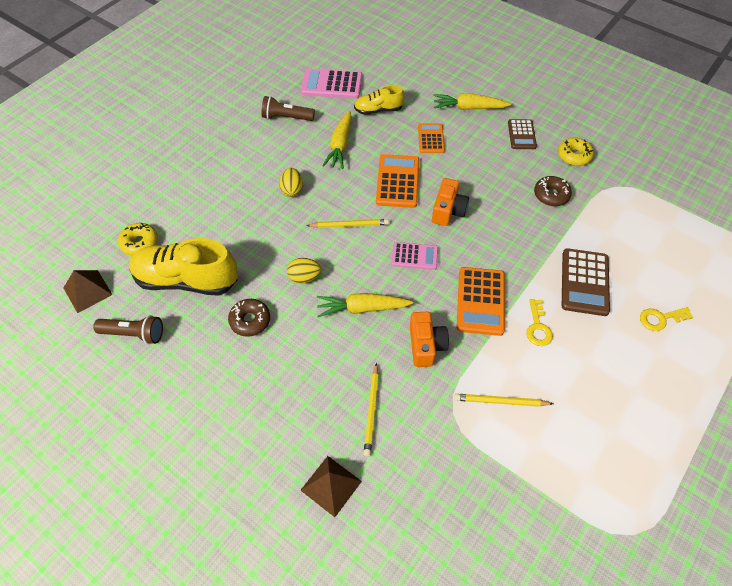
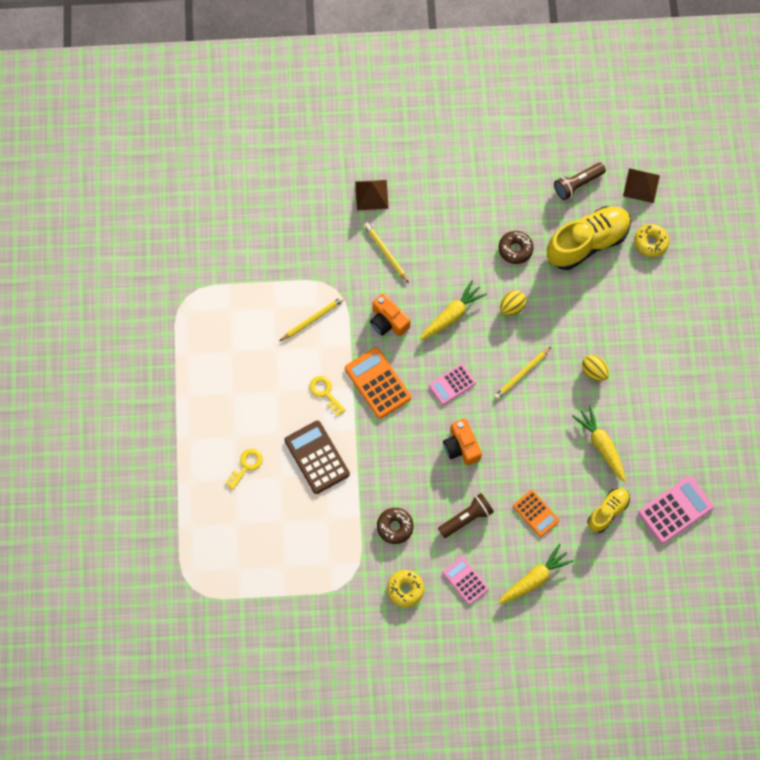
camera: 140 degrees right, 15 degrees up
(286, 117) = (673, 440): brown flashlight -> brown flashlight (466, 518)
(398, 181) = (523, 444): orange calculator -> none
(521, 135) = (465, 580): brown calculator -> pink calculator

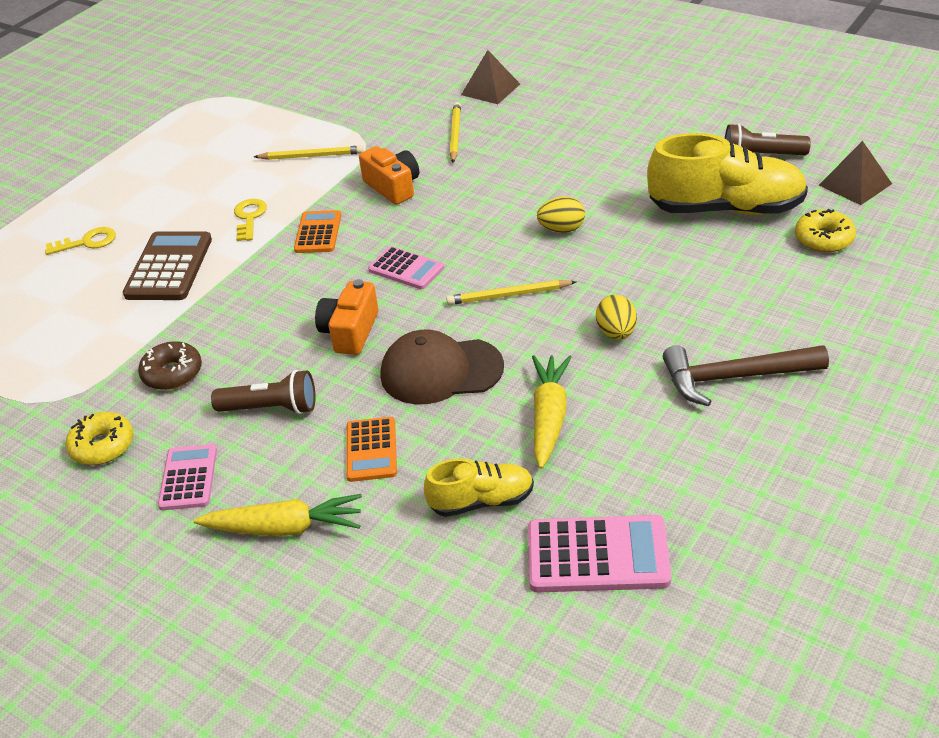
camera: 40 degrees right, 30 degrees down
(378, 383) = (318, 233): orange calculator -> orange calculator, size x0.64
(388, 321) = (393, 187): orange camera -> orange camera turned 150 degrees clockwise
(451, 315) = (476, 209): yellow carrot -> none
(452, 384) = (406, 269): pink calculator -> pink calculator turned 150 degrees counterclockwise
(515, 249) = (619, 183): brown donut -> none
(529, 446) = (441, 371): none -> brown cap
(667, 371) = (734, 377): none -> brown hammer

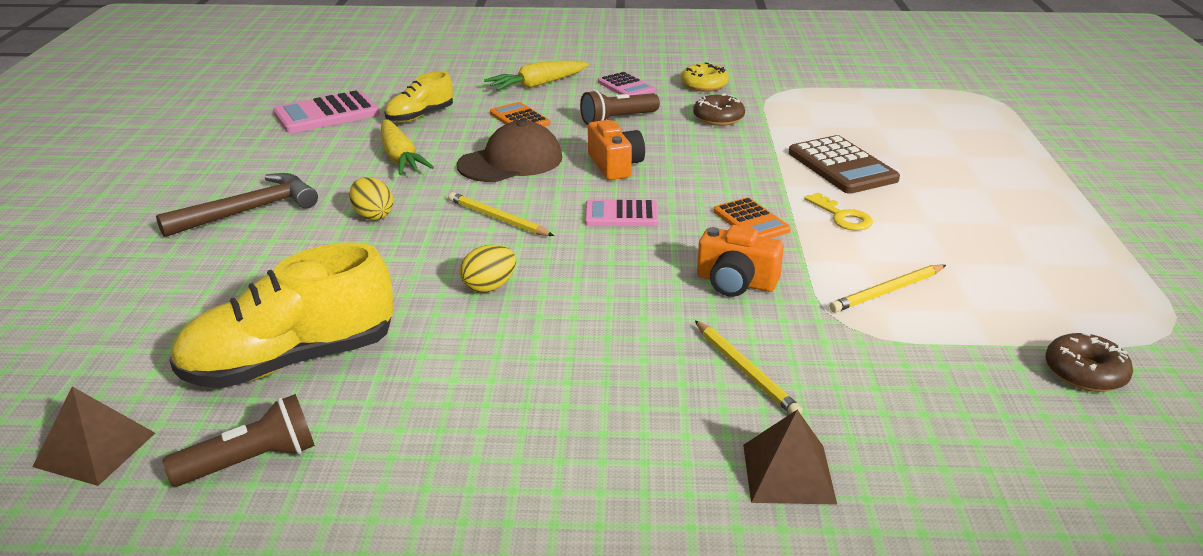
camera: 145 degrees right, 10 degrees down
(88, 242) = (951, 164): yellow key -> none
(287, 92) = (1085, 373): none -> brown donut
(509, 295) = (498, 218): yellow pencil -> yellow pencil turned 105 degrees counterclockwise
(824, 239) = (153, 354): yellow donut -> none

